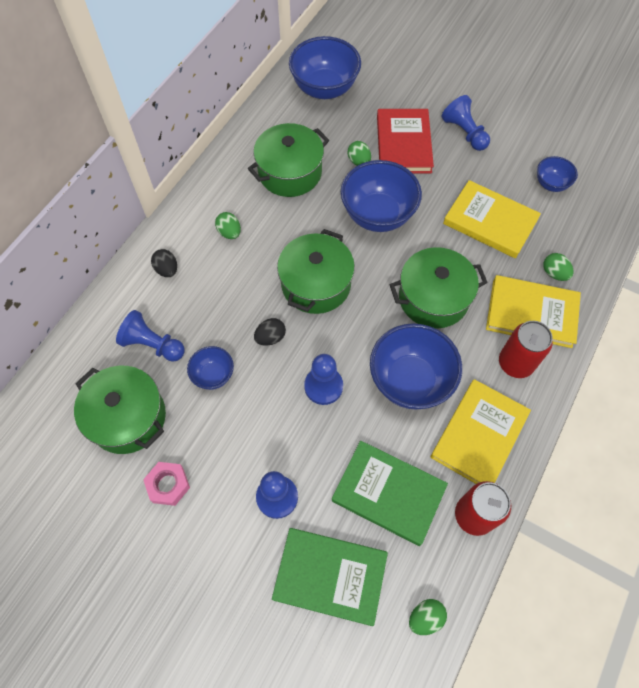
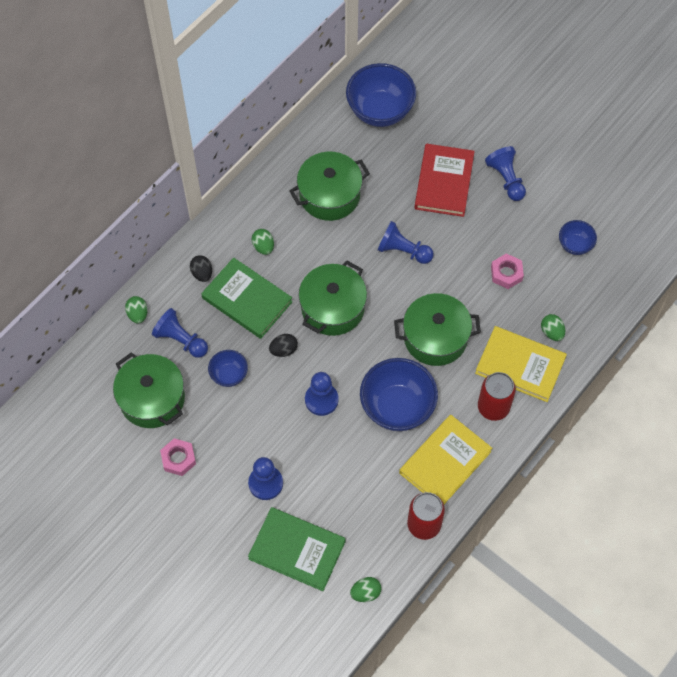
camera: 10 degrees right, 0 degrees up
(359, 161) = (397, 194): green egg -> green egg (138, 314)
(378, 215) = (403, 251): blue bowl -> blue pawn
(388, 493) = (357, 496): green book -> green book (247, 300)
(490, 221) = (506, 273): yellow book -> pink nut

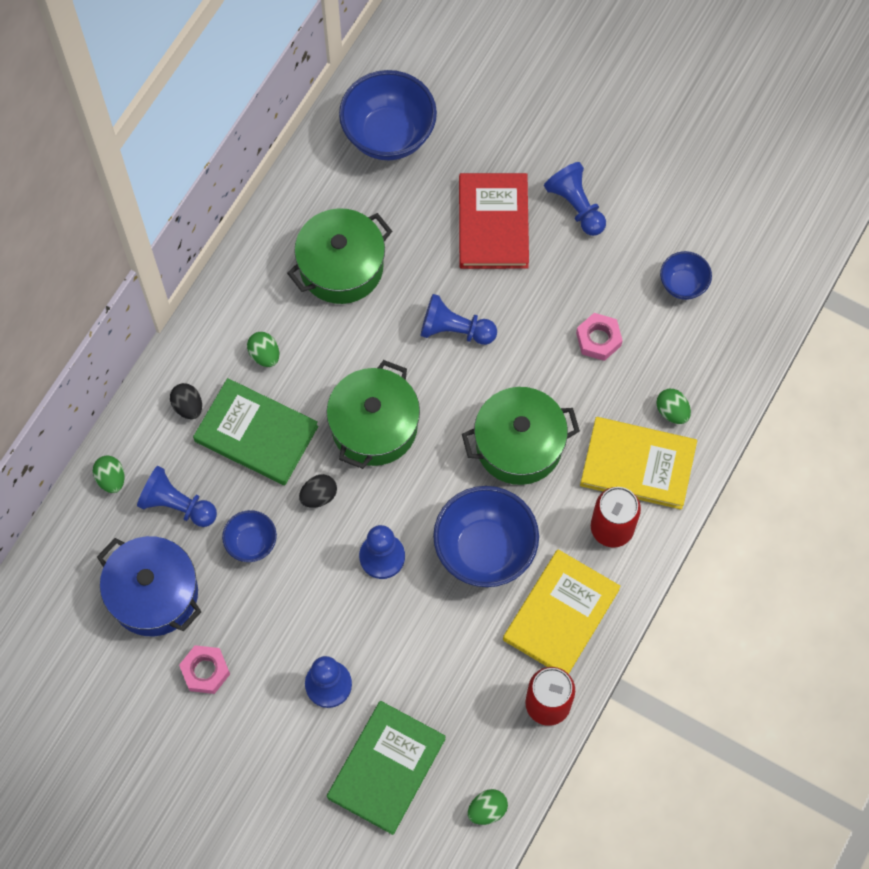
camera: 10 degrees left, 5 degrees up
(152, 399) = (154, 594): green pot -> blue pot
(297, 550) = (386, 768): green book -> green book turned 75 degrees counterclockwise

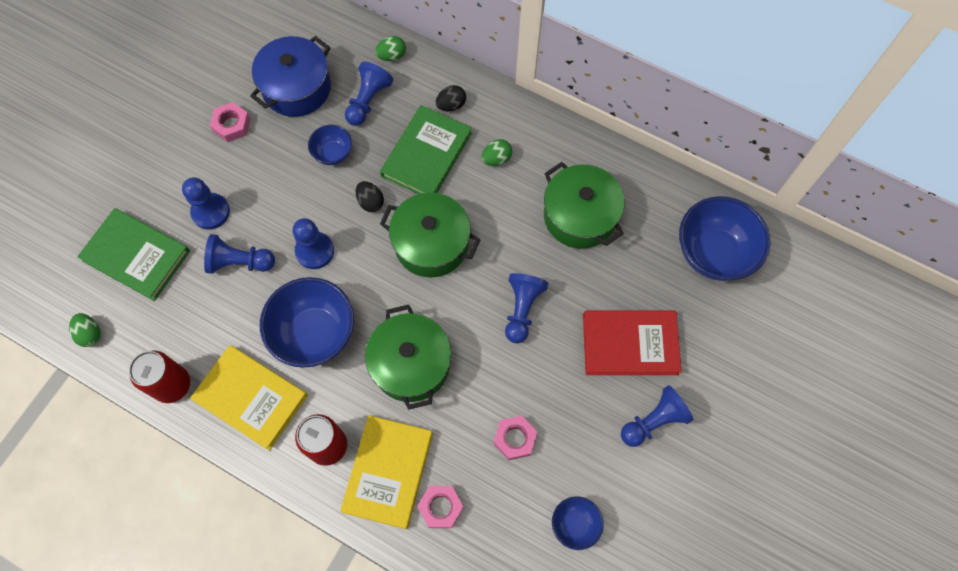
camera: 90 degrees right, 0 degrees up
(396, 642) = (240, 262): none -> blue pawn
(672, 411) = (441, 507): green egg -> pink nut

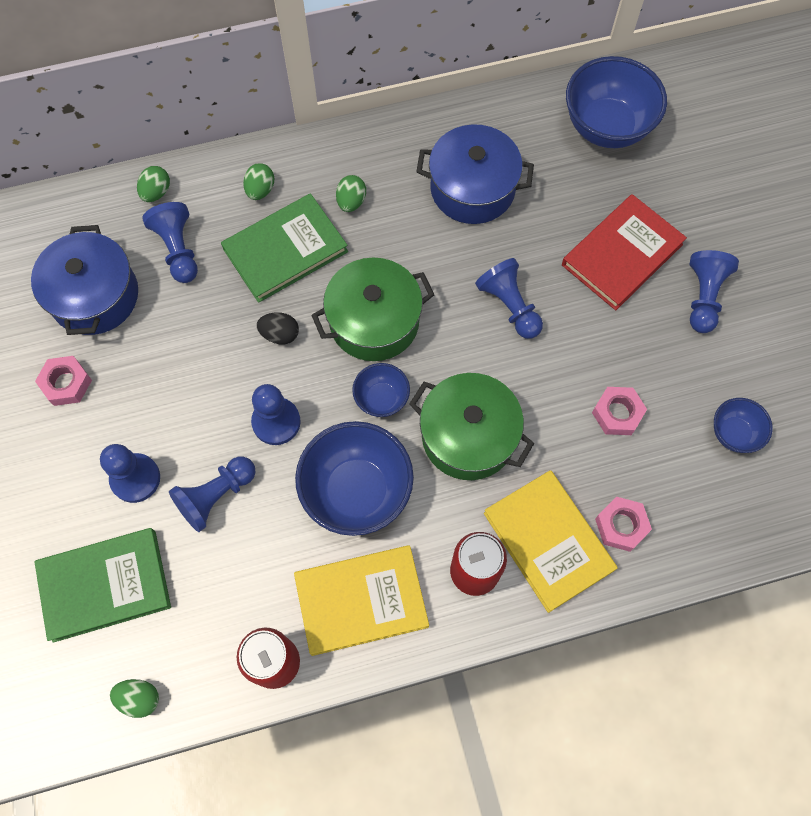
camera: 45 degrees left, 0 degrees up
(333, 154) = (197, 323): blue bowl -> blue bowl (381, 399)
(426, 155) = (285, 250): green book -> green book turned 75 degrees clockwise
(451, 105) = (260, 190): black egg -> green egg
(579, 216) = (472, 189): green pot -> blue pot

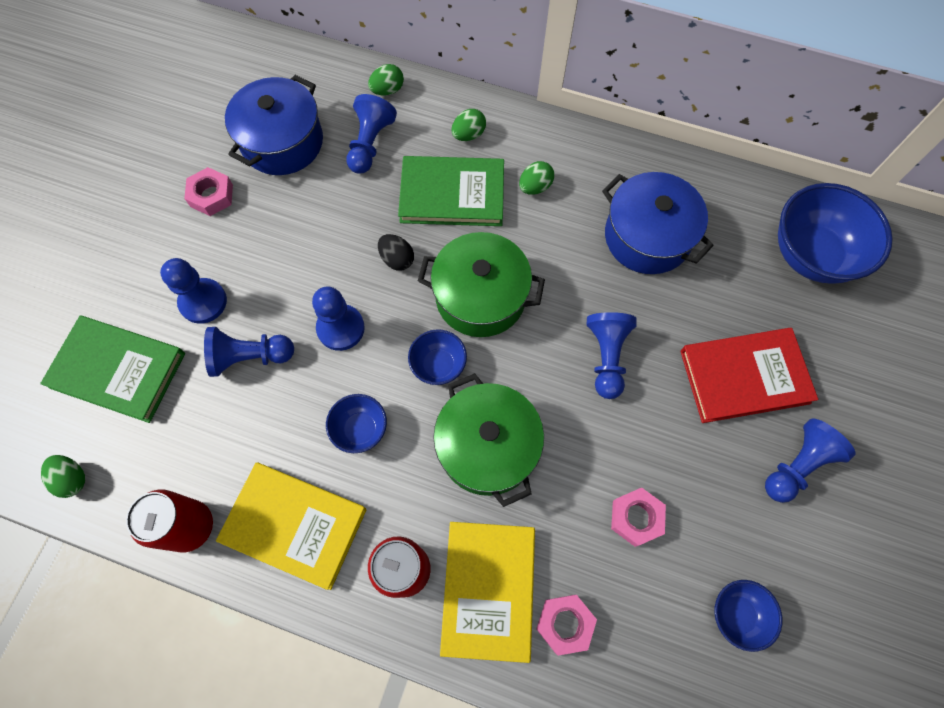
camera: 35 degrees right, 0 degrees up
(357, 491) = (360, 429): blue bowl -> blue bowl, size x0.52

